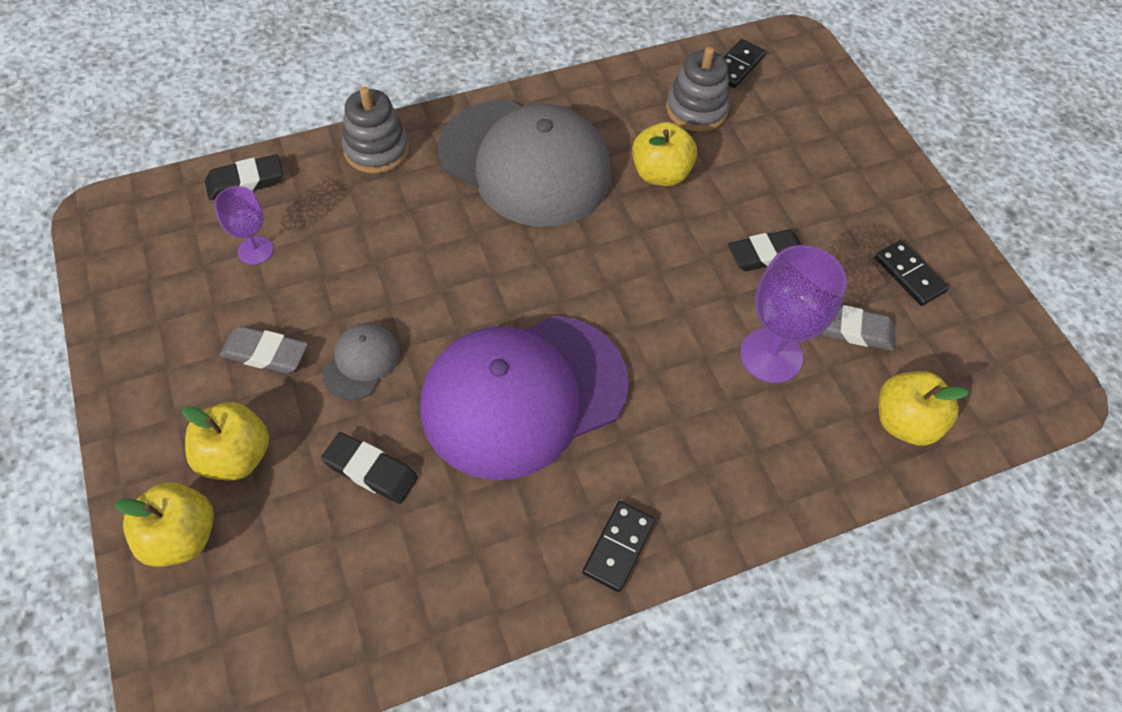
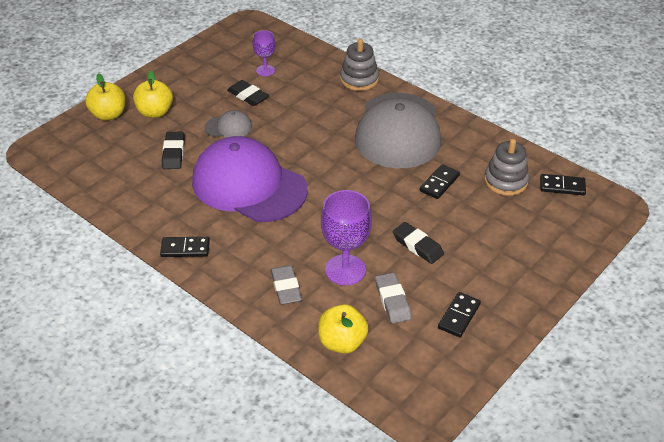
camera: 65 degrees right, 15 degrees down
(245, 182) = (302, 50): black eraser -> black eraser (248, 96)
(265, 353) = (212, 98): grey eraser -> grey eraser (286, 288)
(660, 174) = (439, 183): yellow apple -> black domino

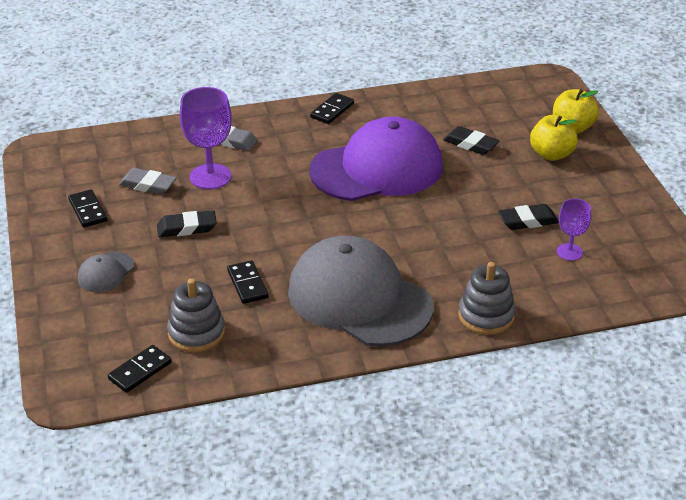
camera: 125 degrees right, 5 degrees down
(228, 127) = (482, 189): grey cap -> grey cap (106, 272)
(342, 342) = (142, 144): yellow apple -> none

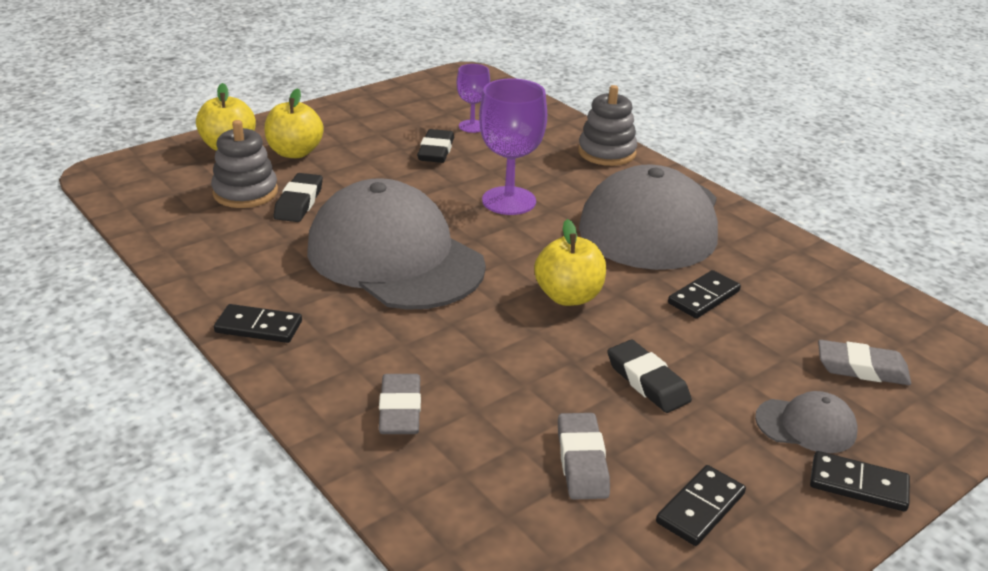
camera: 115 degrees left, 5 degrees down
(129, 321) = (861, 368): none -> grey eraser
(140, 371) = (917, 331): black domino -> black domino (858, 485)
(196, 333) = (818, 310): grey stacking toy -> grey stacking toy (245, 192)
(210, 176) = (511, 399): purple goblet -> purple goblet (509, 201)
(288, 225) = (568, 296): none -> yellow apple
(377, 168) = (394, 257): purple cap -> grey cap
(527, 221) = (436, 151): black eraser -> black eraser turned 45 degrees clockwise

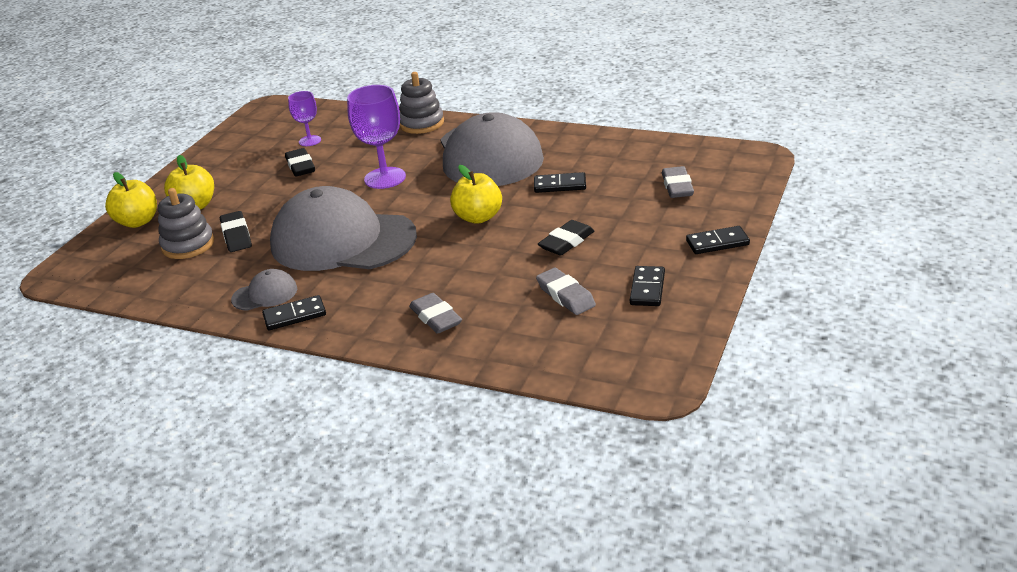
camera: 25 degrees left, 0 degrees up
(647, 381) = (566, 242): black eraser -> black eraser turned 75 degrees counterclockwise
(704, 297) = (560, 185): black domino -> black domino turned 75 degrees clockwise
(806, 425) = (670, 227): grey cap -> grey cap (265, 294)
(861, 368) = (677, 186): grey eraser -> grey eraser turned 75 degrees counterclockwise

